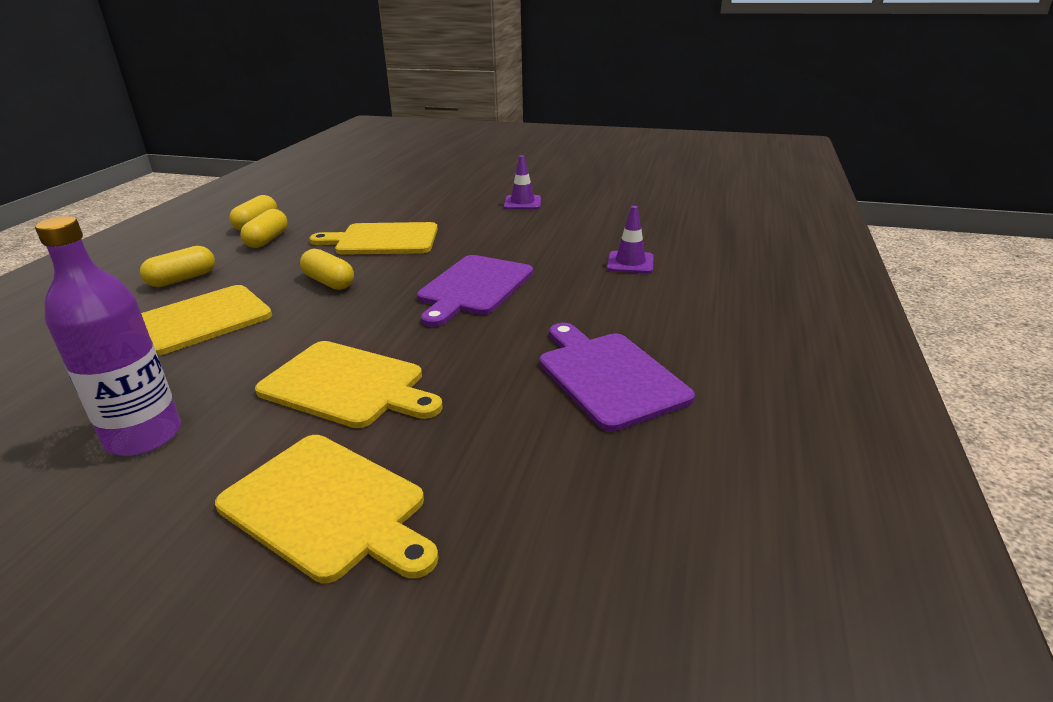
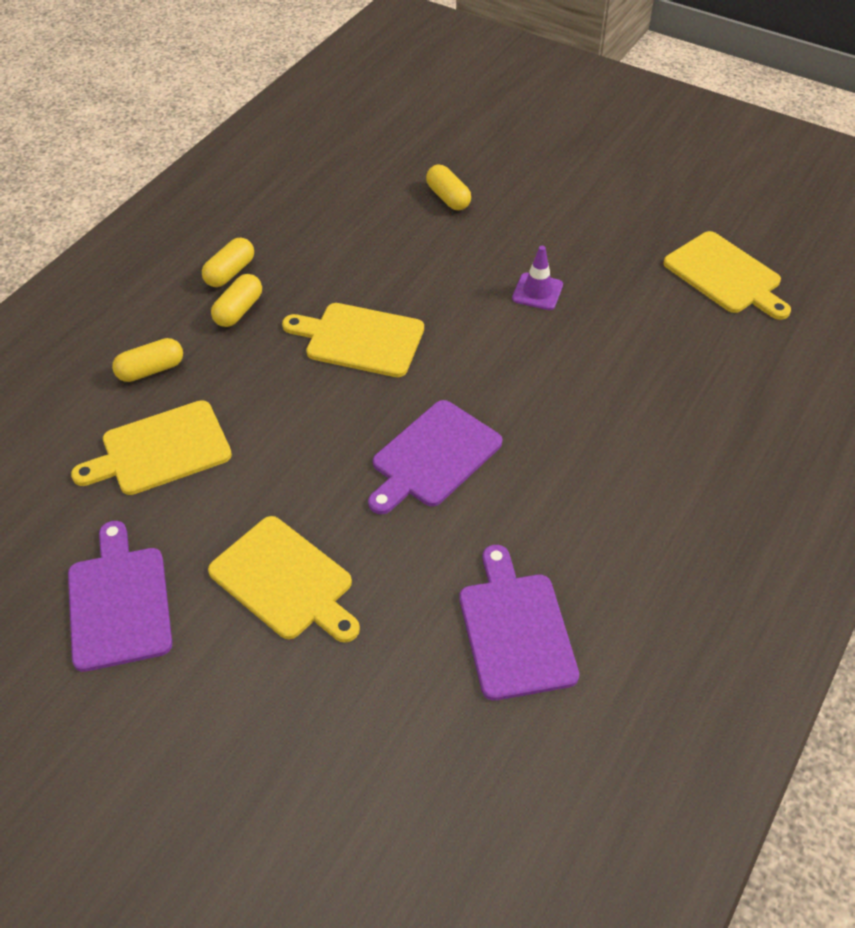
camera: 15 degrees right, 20 degrees up
(144, 436) = (119, 603): purple bottle -> purple cutting board
(327, 507) = (250, 720): yellow cutting board -> yellow cutting board (725, 275)
(329, 282) = (292, 411): yellow capsule -> yellow capsule (448, 197)
(630, 263) = (612, 451): purple traffic cone -> none

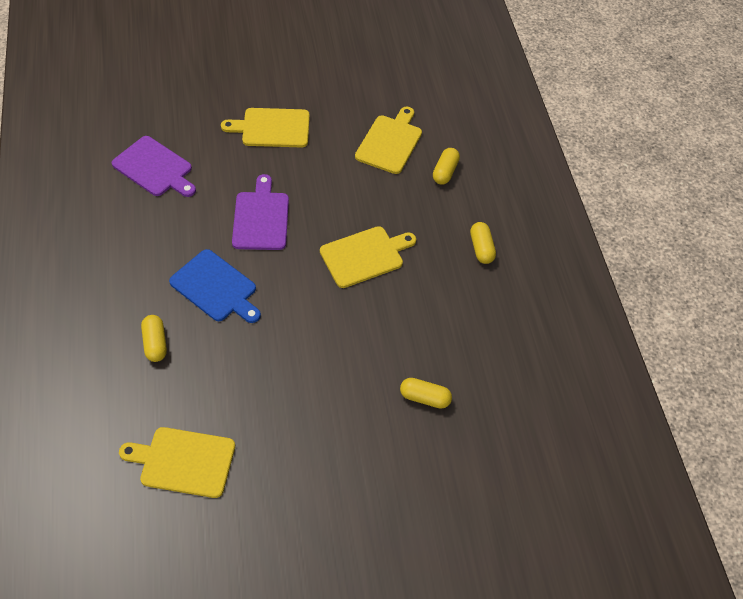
camera: 135 degrees right, 5 degrees up
(119, 603) = (329, 83): purple cutting board -> none
(238, 310) = (447, 230): yellow capsule -> yellow capsule (155, 343)
(537, 292) = (296, 358): purple traffic cone -> none
(565, 409) = (215, 287): none -> blue cutting board

